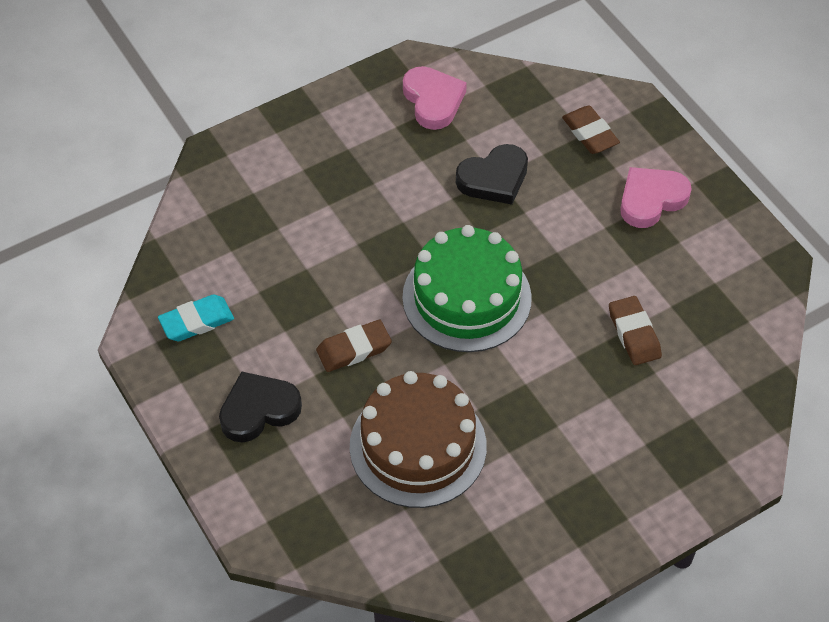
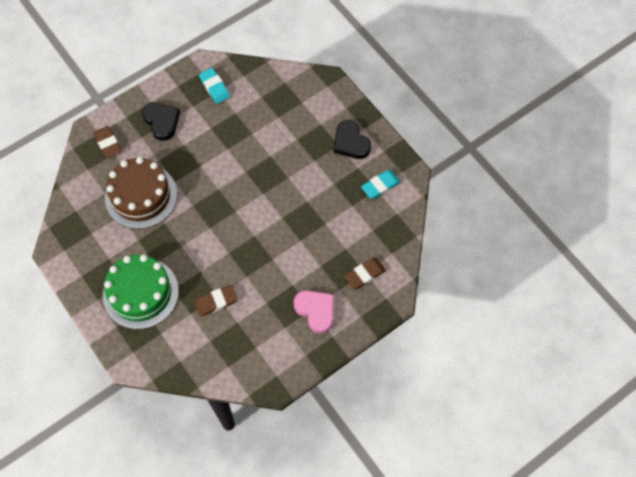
camera: 85 degrees right, 10 degrees up
(354, 349) = (200, 161): brown eraser -> brown eraser (108, 143)
(433, 100) = (380, 186): pink heart -> turquoise eraser
(466, 297) = (237, 213): green cake -> green cake (141, 293)
(494, 178) = (323, 222): black heart -> black heart (350, 142)

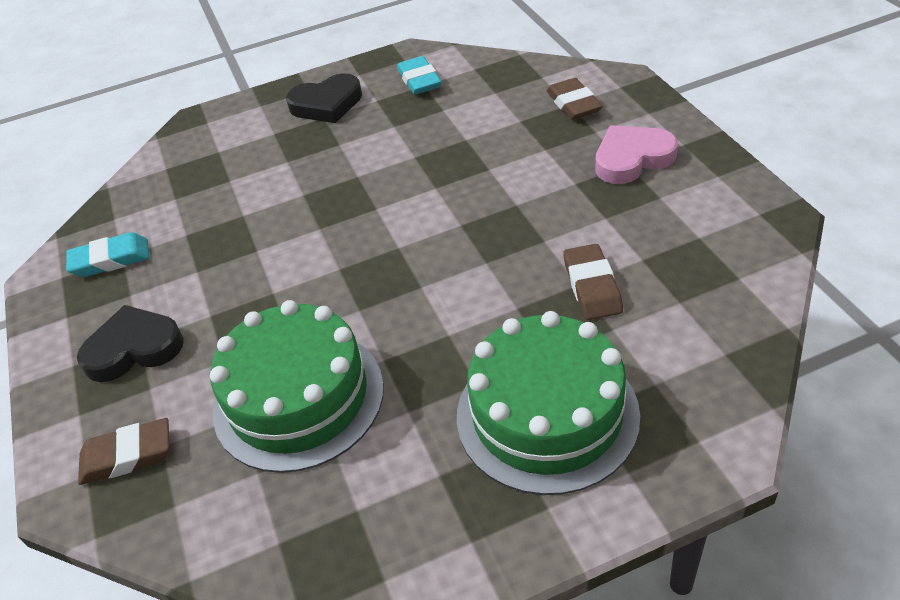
camera: 70 degrees left, 20 degrees down
(141, 196) = (298, 398): brown cake -> green cake

